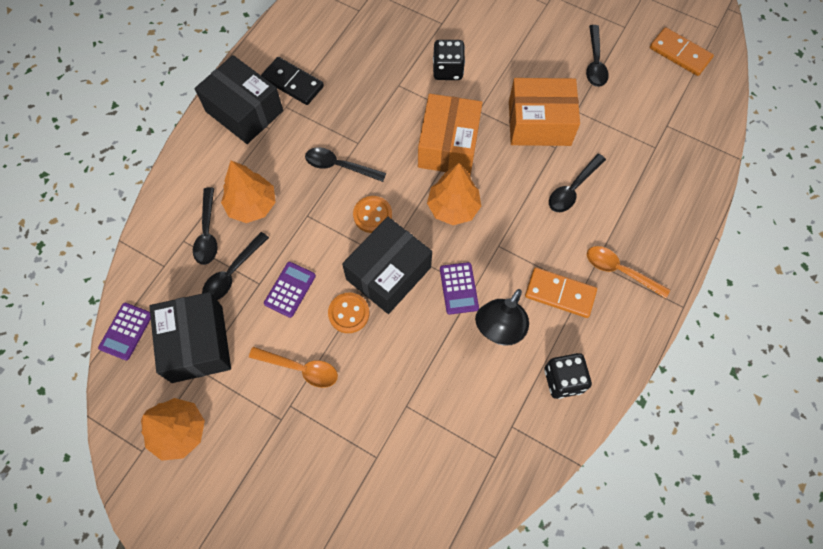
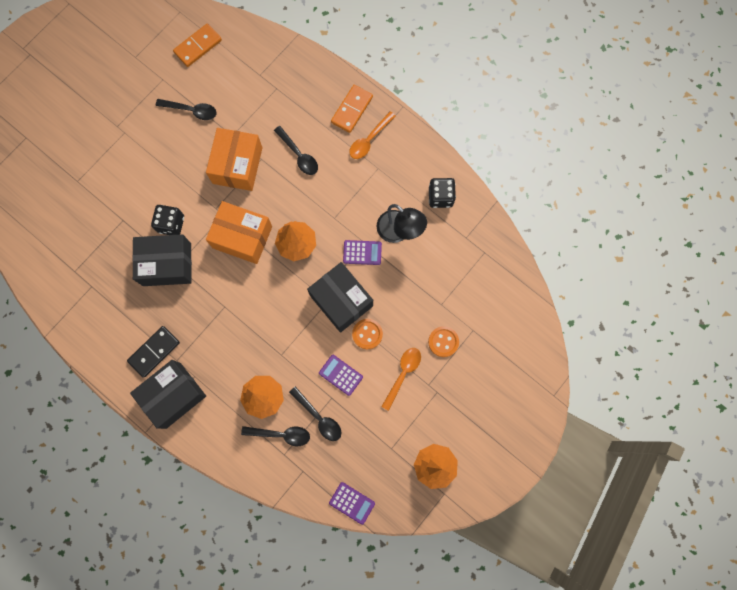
camera: 80 degrees left, 10 degrees up
(197, 344) = (371, 448): black box -> black box (167, 264)
(339, 166) = (243, 324): black spoon -> none
(372, 215) = (291, 305): orange button -> orange button (443, 342)
(560, 294) = (379, 184): orange domino -> orange domino (352, 110)

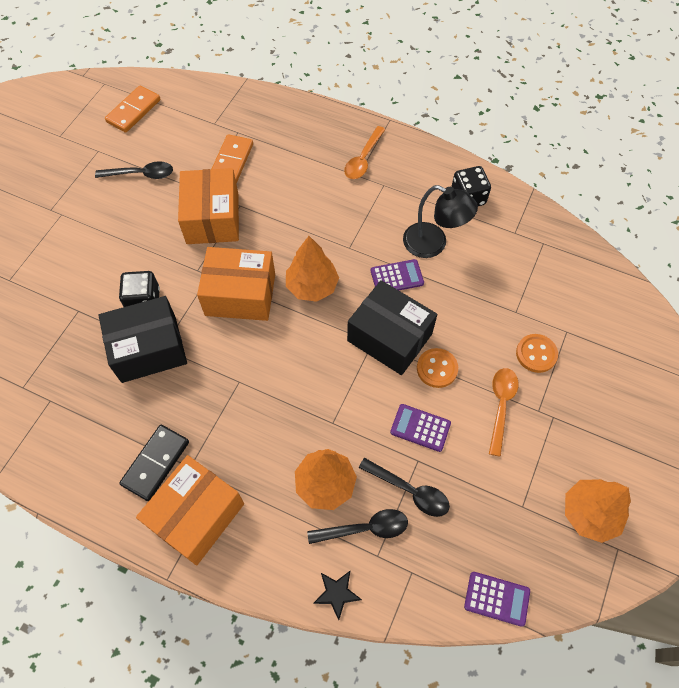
camera: 15 degrees left, 15 degrees down
(173, 395) = (196, 515): black box -> orange box
(250, 471) = (337, 593): none -> black star
(299, 155) = (284, 192): black spoon -> none
(352, 110) = (332, 134): orange domino -> orange domino (232, 162)

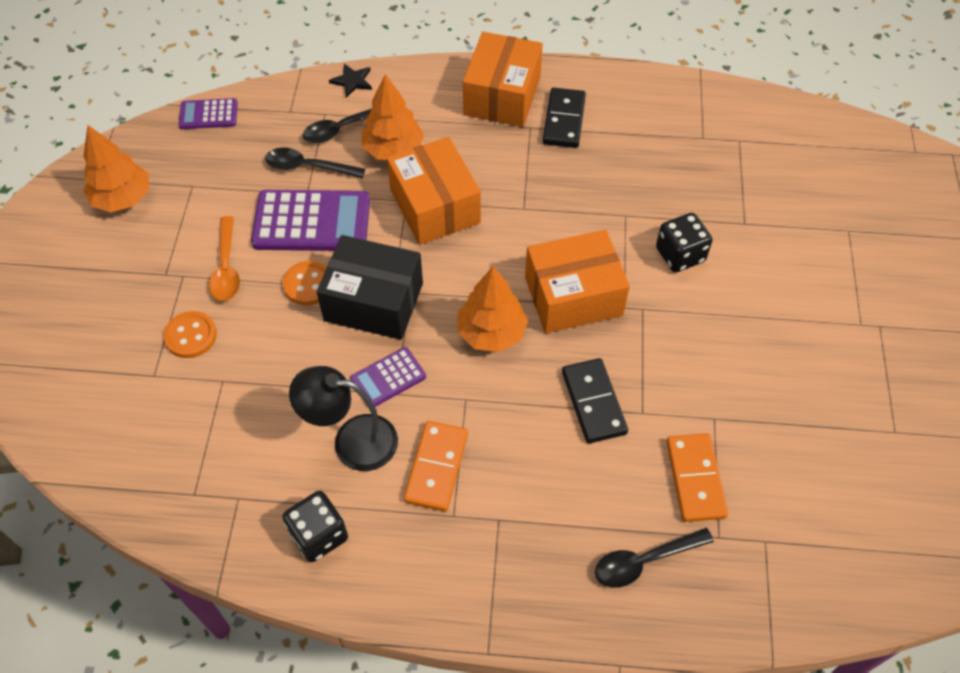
camera: 160 degrees right, 5 degrees down
(134, 111) = (901, 520): orange domino -> orange domino (436, 467)
(141, 174) = (807, 414): black spoon -> black spoon (644, 561)
(149, 349) = (639, 210): black box -> none
(212, 218) = (667, 381): orange box -> orange box (435, 206)
(266, 220) = (594, 402): none -> black domino
(363, 159) = (501, 553): orange spoon -> none
(420, 428) = (312, 222): purple calculator -> purple calculator, size x1.86

